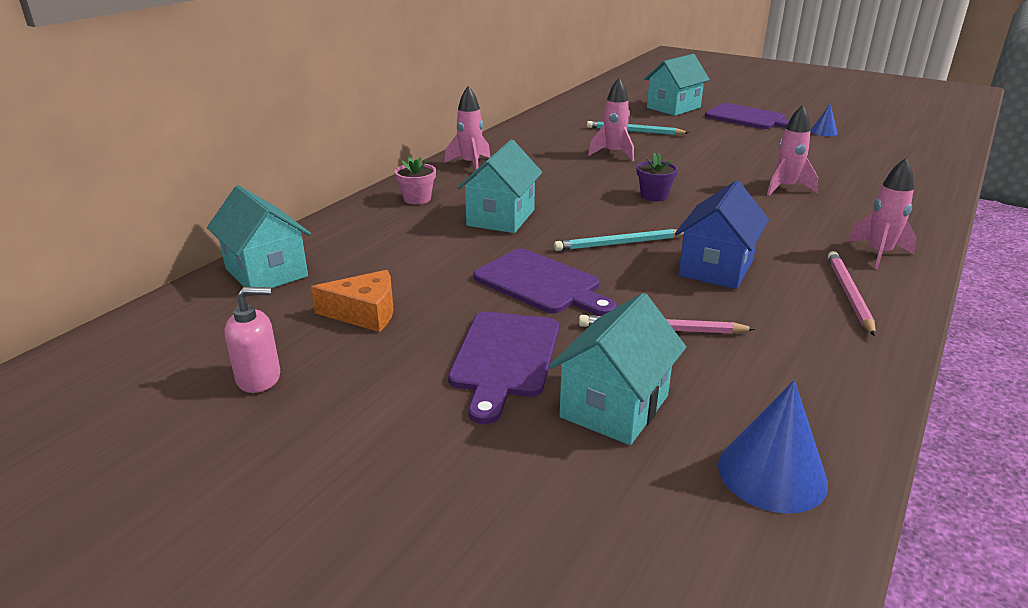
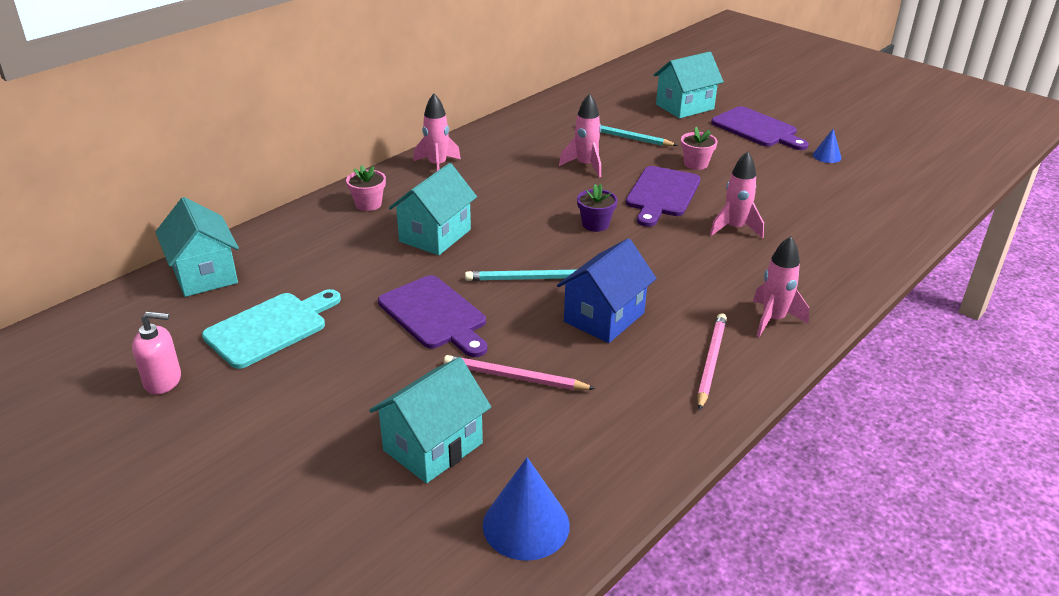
camera: 10 degrees right, 5 degrees up
(365, 313) = (270, 328): orange cheese -> turquoise cutting board
(505, 358) = (366, 388): purple cutting board -> purple cutting board (662, 194)
(714, 145) = (696, 164): none -> pink flower pot

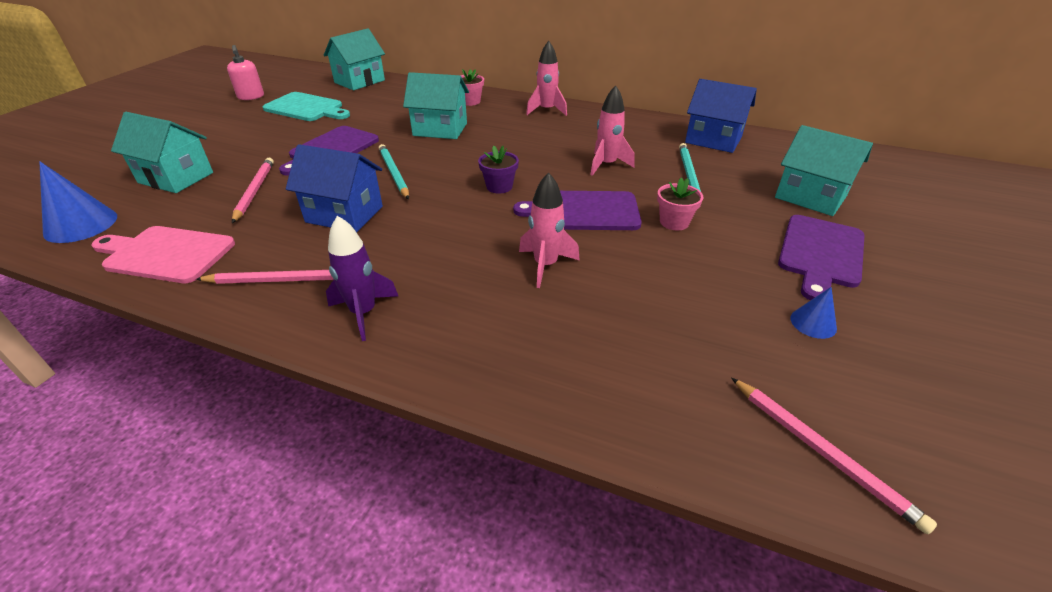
camera: 70 degrees right, 5 degrees up
(569, 110) = (713, 140): none -> blue house
(633, 441) = (165, 254): none -> pink cutting board
(773, 320) = (364, 313): pink rocket -> purple rocket
(926, 189) = (822, 452): none -> pink pencil

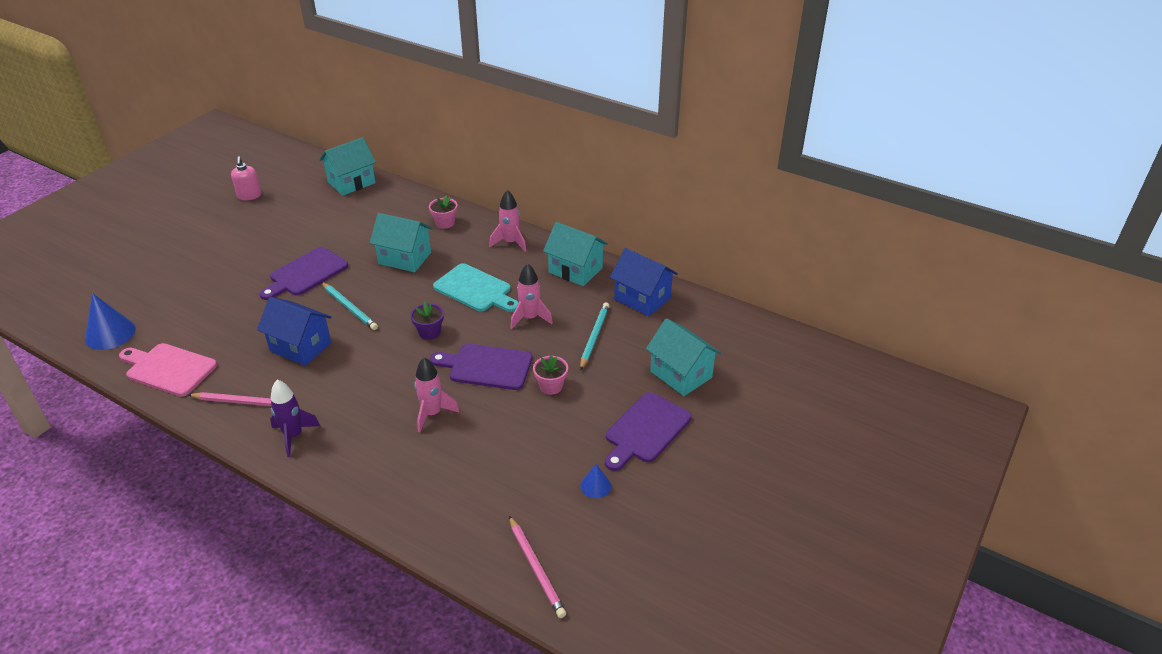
camera: 10 degrees right, 0 degrees up
(176, 178) = (179, 292): turquoise house -> turquoise house (575, 270)
(254, 191) = (237, 314): pink pencil -> none
(306, 108) = (295, 217): turquoise cutting board -> turquoise cutting board (475, 289)
(393, 173) = (349, 307): turquoise pencil -> turquoise pencil turned 150 degrees clockwise

